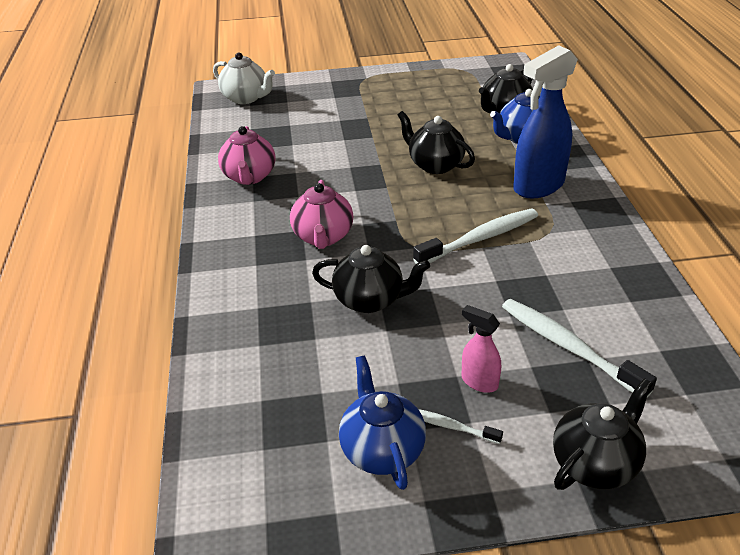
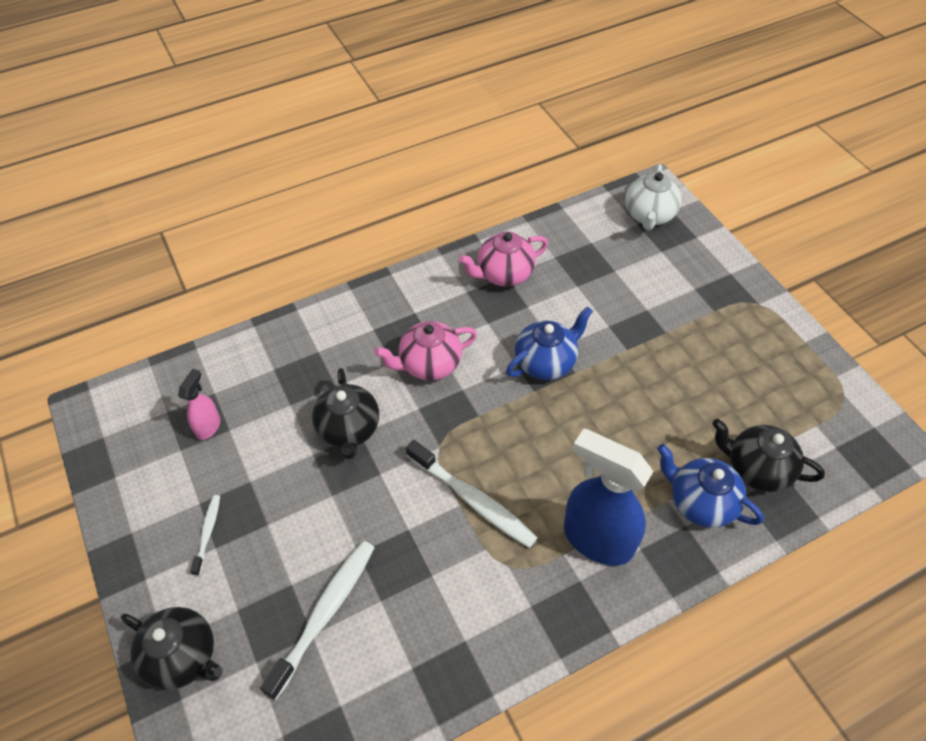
camera: 70 degrees right, 15 degrees up
(381, 450) = (176, 489): blue teapot -> blue teapot (546, 362)
(435, 165) = (595, 424): black teapot -> none
(479, 382) = (263, 544): pink spray bottle -> pink spray bottle (208, 426)

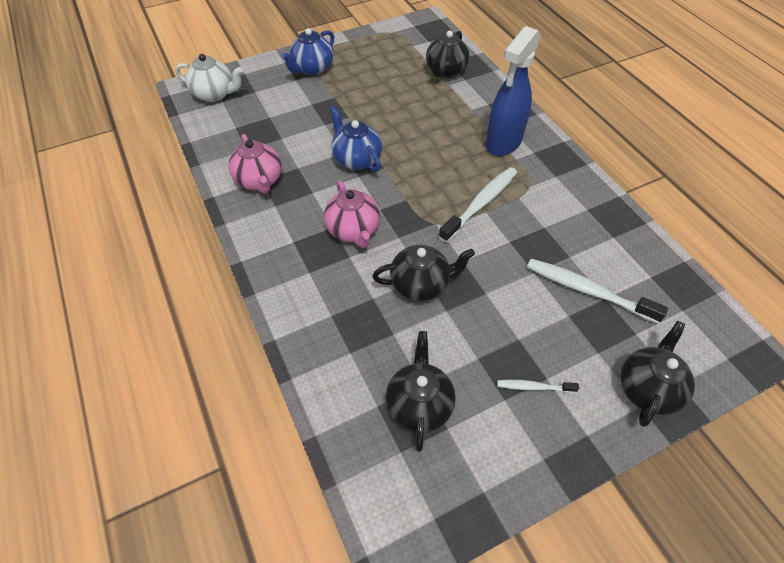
camera: 90 degrees left, 0 degrees up
(208, 426) = (419, 405): pink spray bottle -> black teapot
(700, 502) = (471, 96): blue teapot -> blue teapot (312, 69)

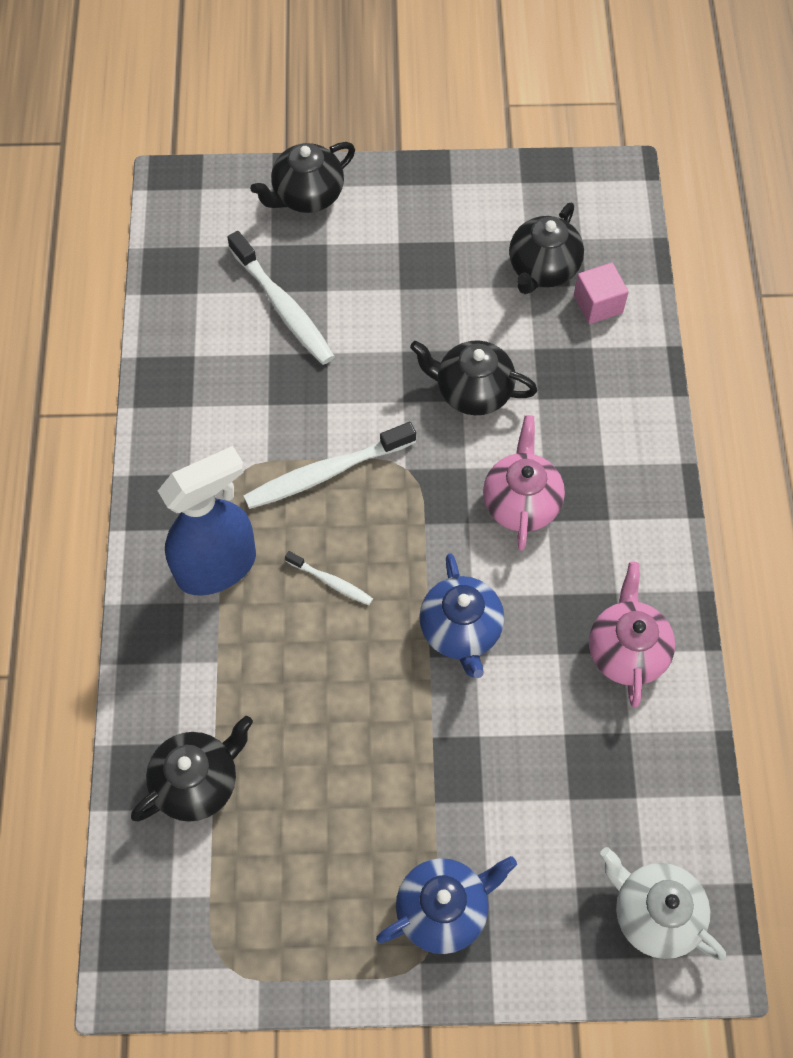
camera: 155 degrees left, 10 degrees up
(360, 392) = (598, 304): none -> pink cube
(534, 387) = (417, 240): white toothbrush -> white toothbrush (331, 582)

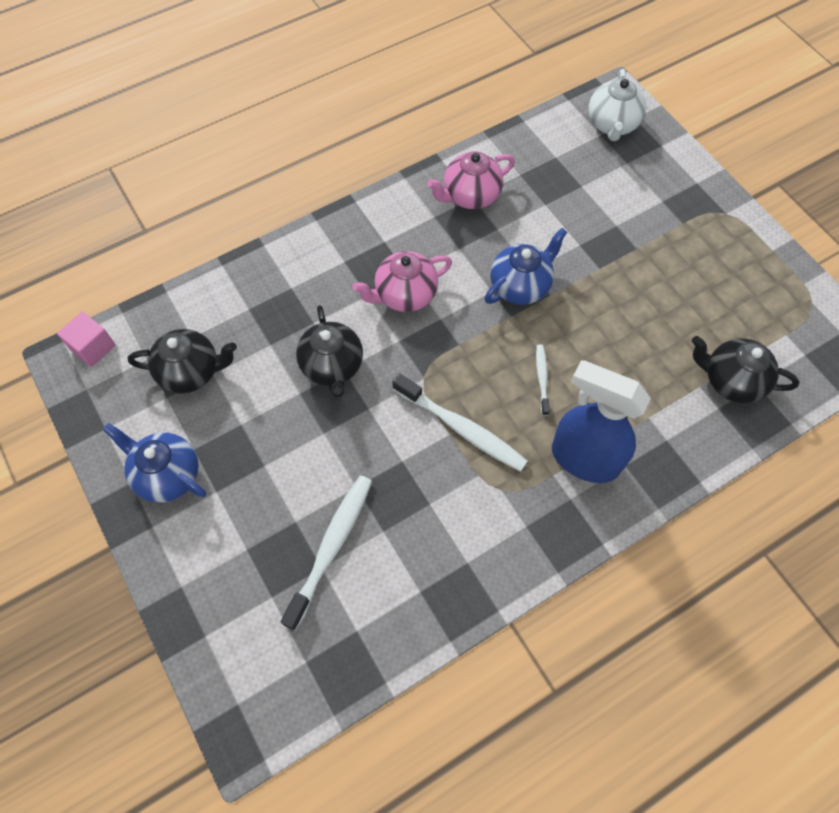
camera: 120 degrees left, 0 degrees up
(307, 196) = (201, 597): black teapot -> none
(443, 909) = (690, 215): blue teapot -> blue teapot (167, 475)
(598, 304) = (206, 321): pink cube -> pink cube (93, 347)

